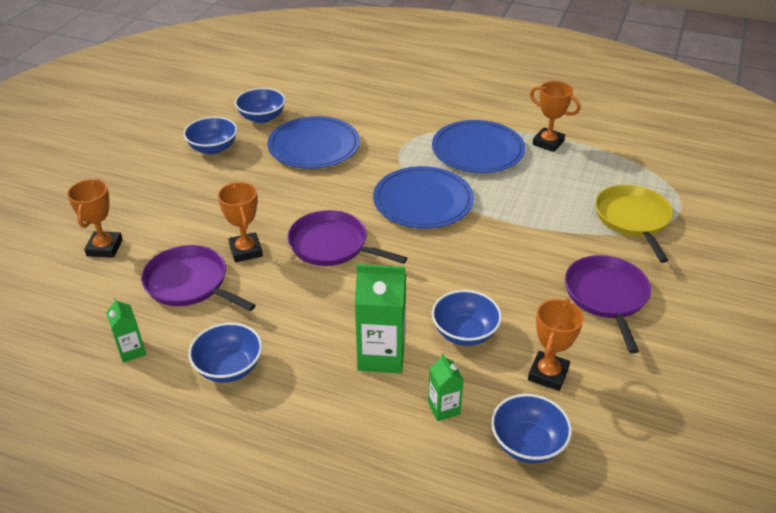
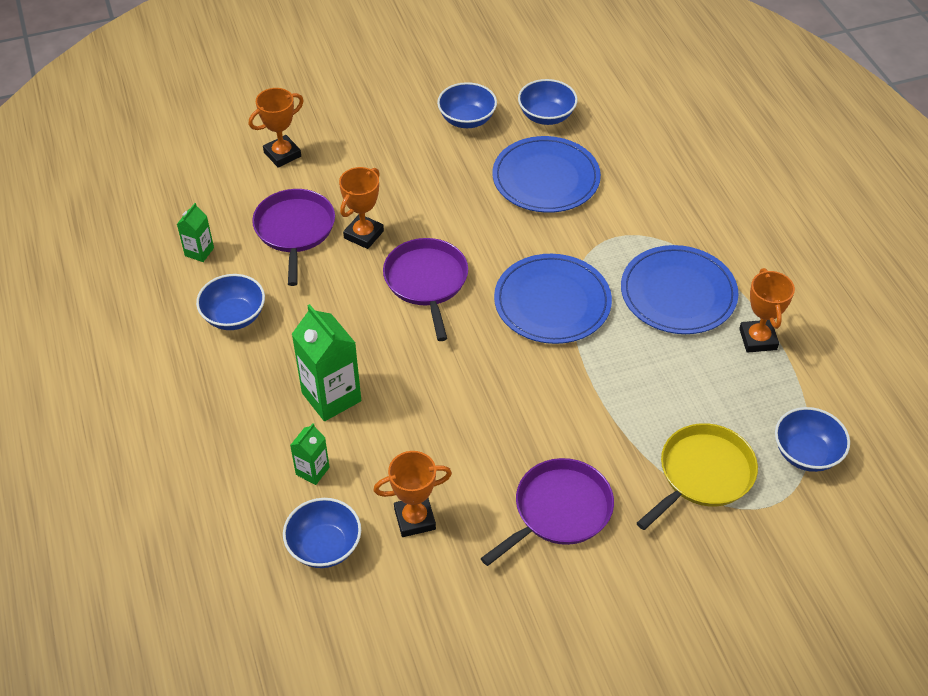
camera: 50 degrees right, 10 degrees up
(464, 333) = (409, 434): blue bowl -> blue bowl (806, 453)

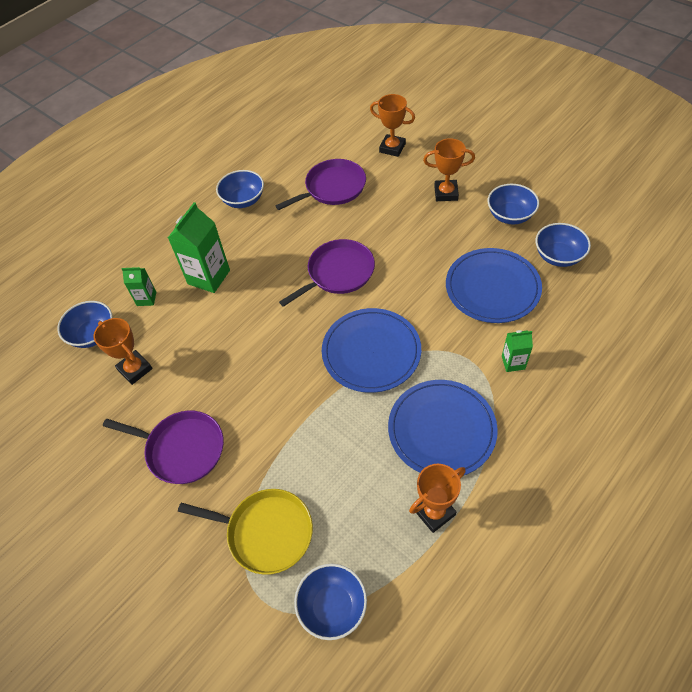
camera: 65 degrees right, 5 degrees up
(199, 252) = (282, 158): green carton -> green carton (513, 362)
(363, 234) = (355, 221): orange trophy -> orange trophy (446, 193)

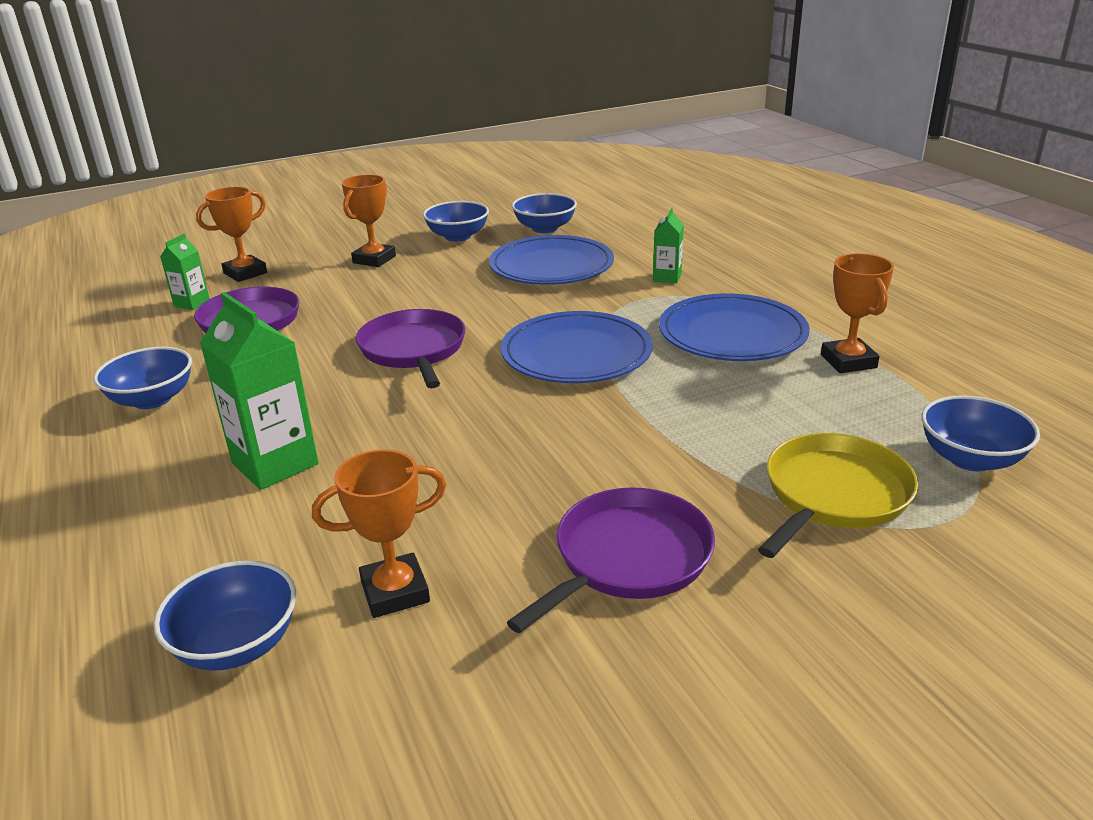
camera: 70 degrees left, 25 degrees down
(146, 299) = (233, 548): green carton -> green carton (192, 303)

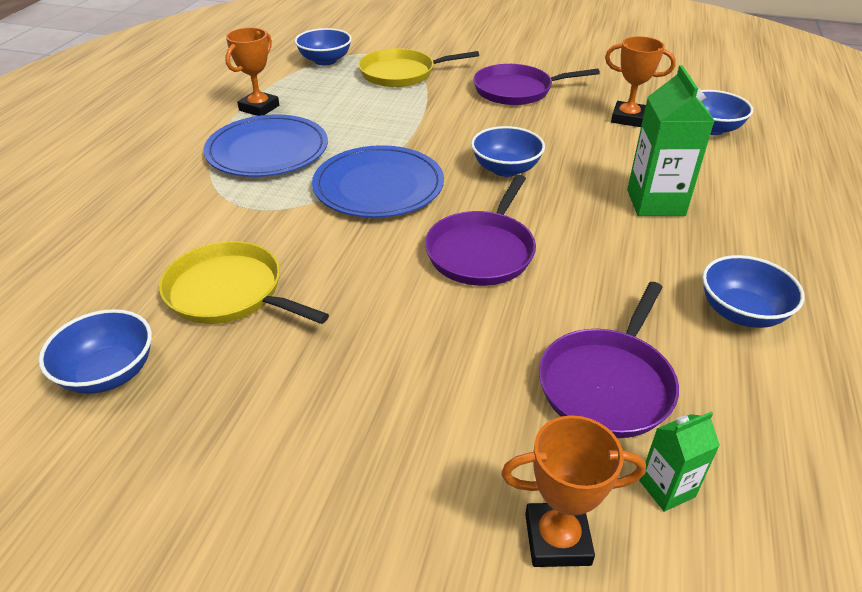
camera: 140 degrees left, 10 degrees up
(374, 259) = (365, 444): orange trophy -> none
(458, 236) = (209, 431): blue bowl -> blue bowl (505, 169)
(551, 266) = (229, 292): blue plate -> yellow pan
(667, 277) = (189, 217): green carton -> none

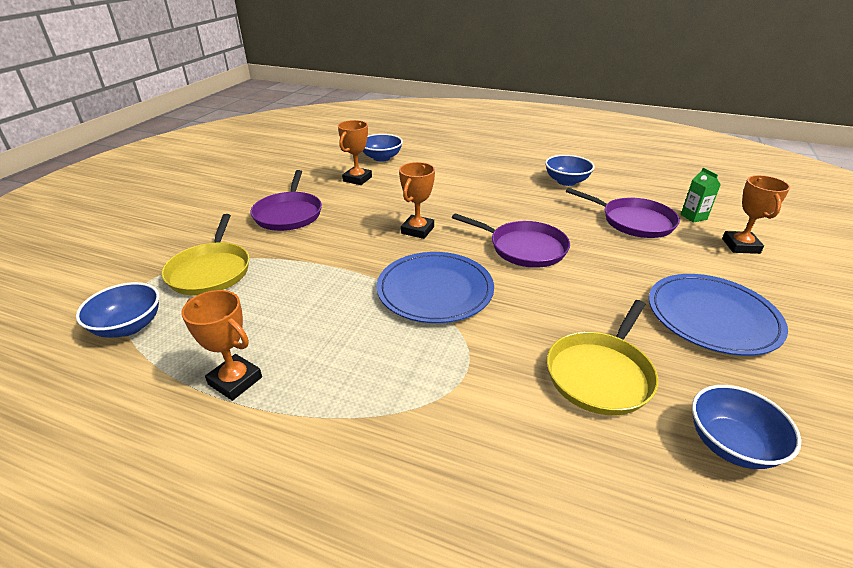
camera: 85 degrees left, 5 degrees down
(267, 150) = (350, 366): blue plate -> blue plate (712, 317)
(505, 169) = (417, 230): blue bowl -> orange trophy
(655, 203) = (466, 186): green carton -> none

